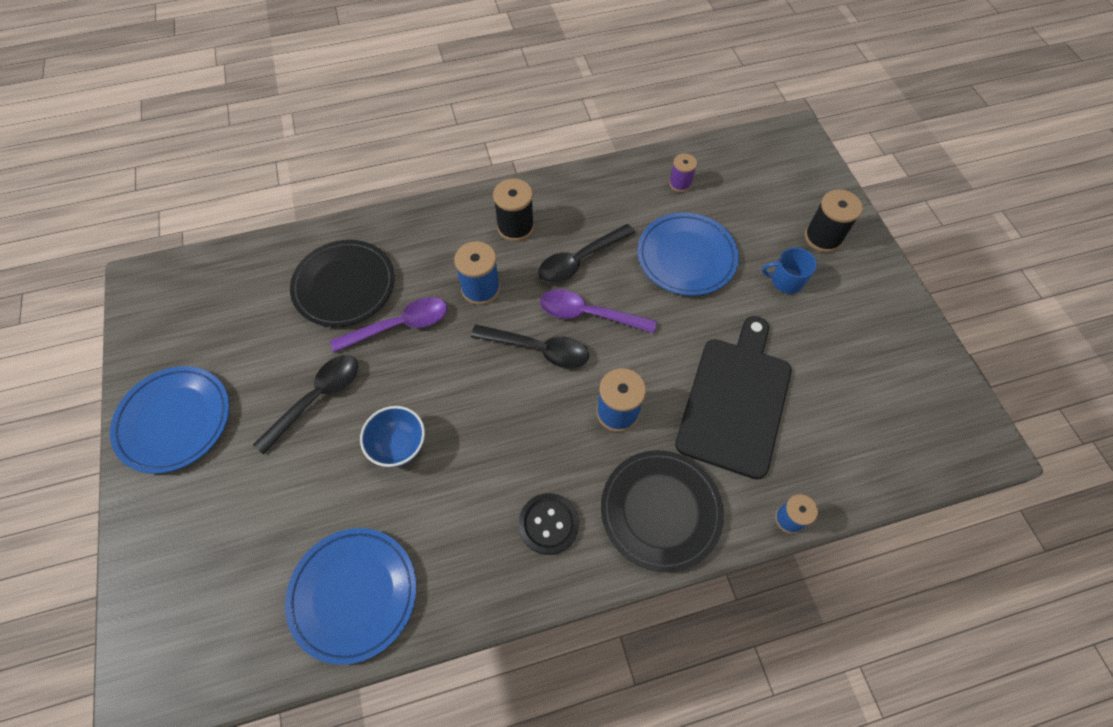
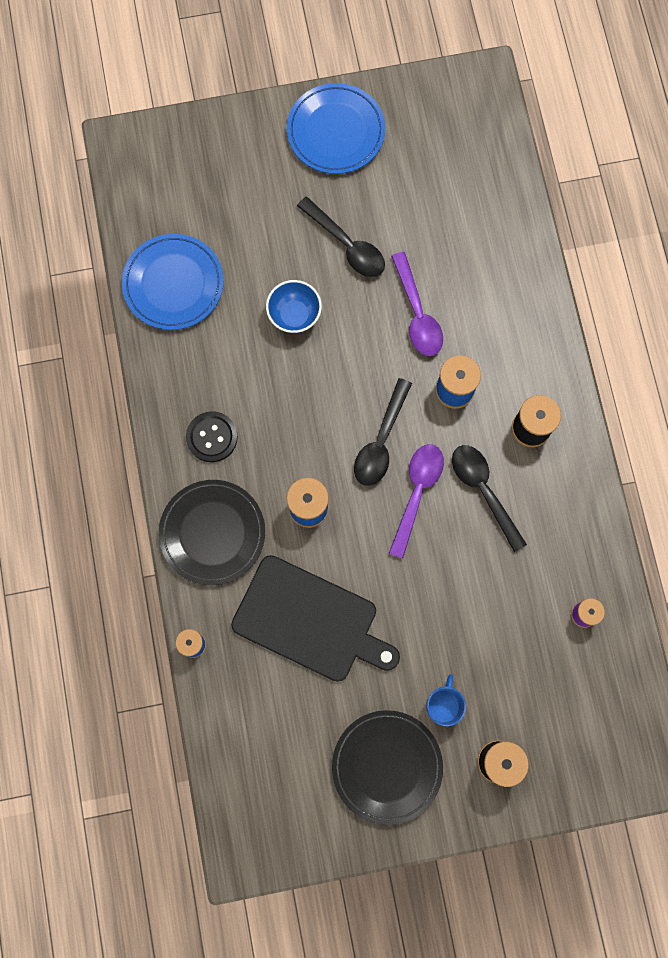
camera: 95 degrees right, 15 degrees up
(344, 286) = (466, 261): black plate -> black plate (387, 766)
(686, 257) = (481, 603): blue plate -> none

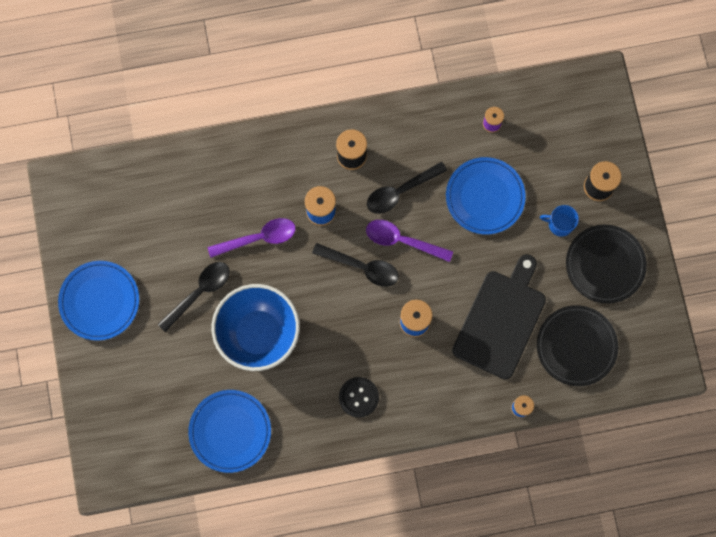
camera: 90 degrees left, 0 degrees up
(212, 533) = (435, 395): black plate -> black plate (576, 346)
(294, 315) = (258, 333): blue bowl -> blue bowl, size x1.97
(479, 603) = (485, 197): none -> blue plate

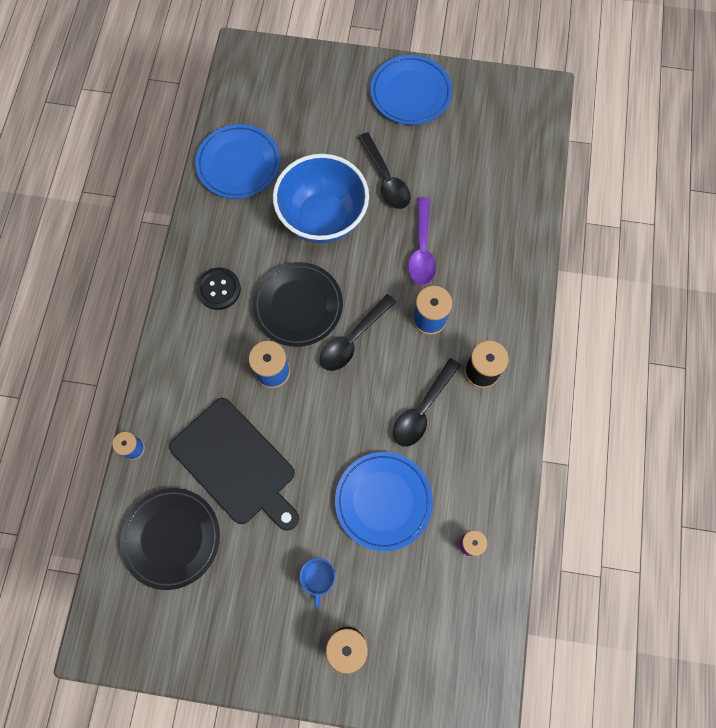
camera: 110 degrees right, 5 degrees down
(400, 191) = (422, 409): black spoon -> black spoon turned 135 degrees counterclockwise
(402, 240) = (366, 391): purple spoon -> none
(560, 224) = (319, 577): blue mug -> blue mug turned 150 degrees clockwise
(605, 265) = (250, 613): black plate -> black plate (298, 306)

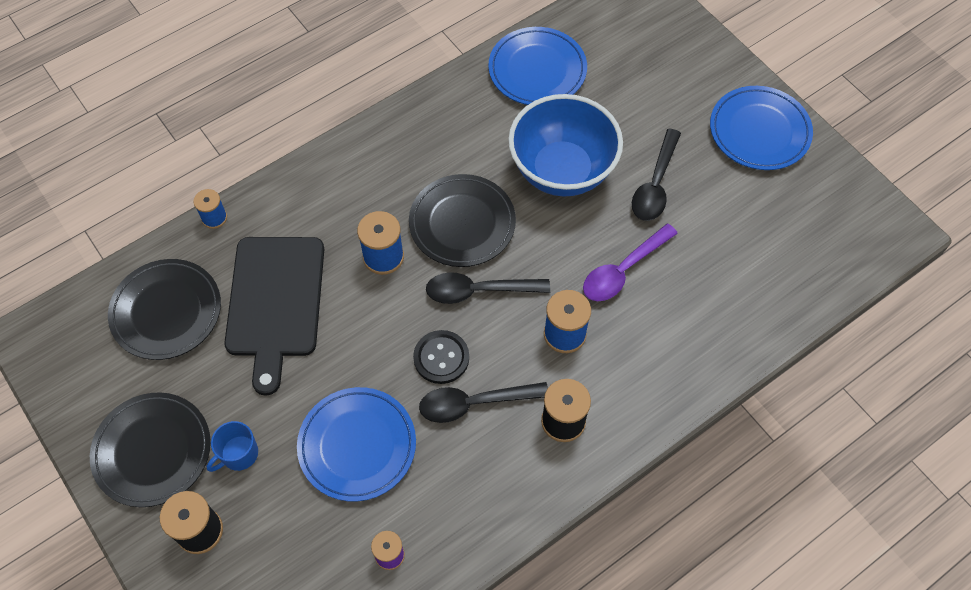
camera: 45 degrees right, 10 degrees down
(219, 289) = (412, 154): black button -> black button (441, 358)
(263, 630) = (152, 451): none -> black plate

